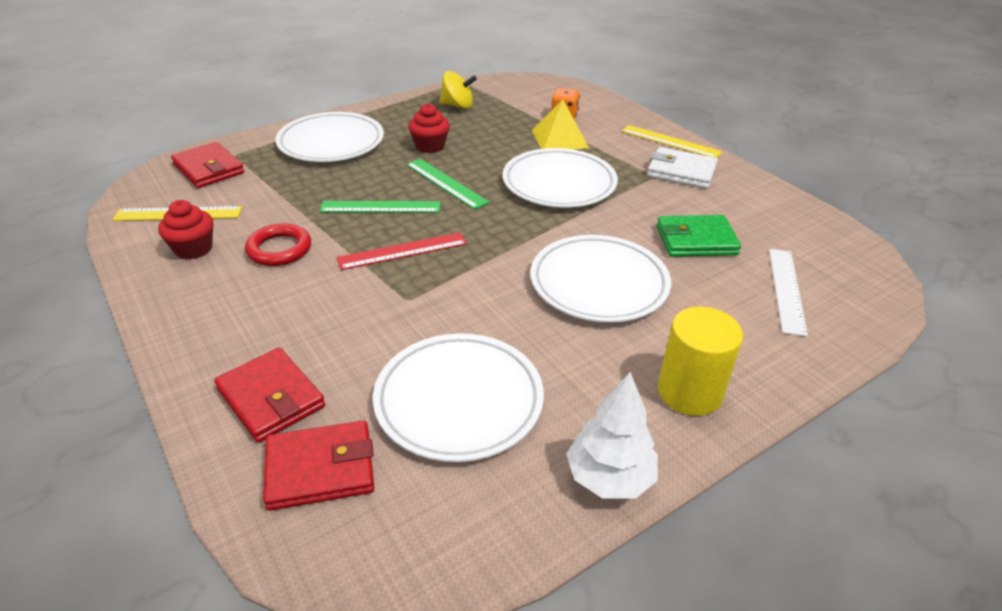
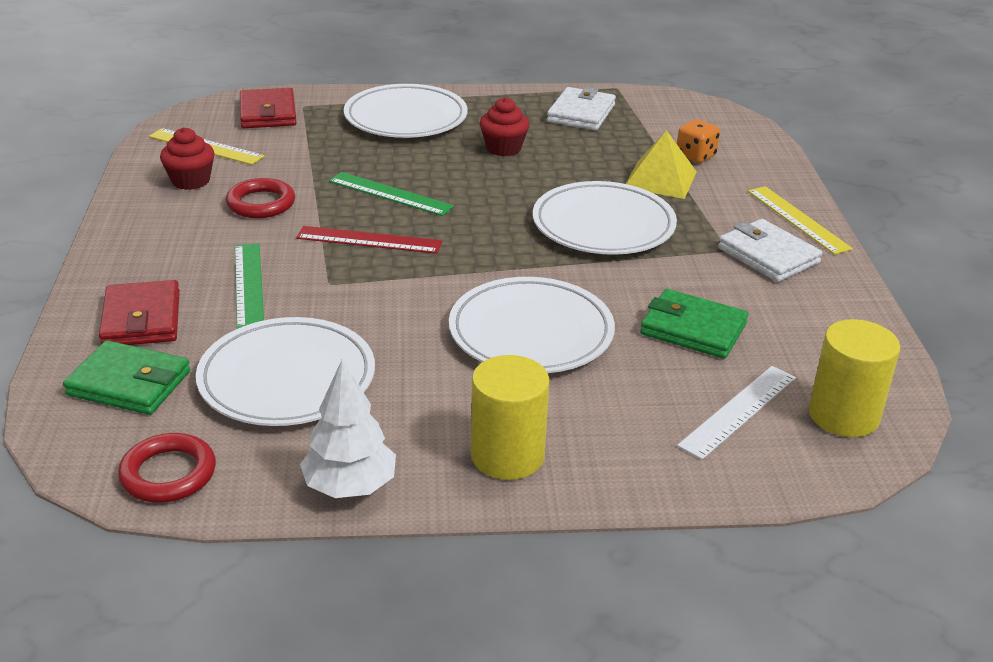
camera: 30 degrees right, 5 degrees down
(320, 469) = (129, 383): red wallet -> green wallet
(446, 183) = (480, 190): green ruler -> green ruler (248, 285)
(447, 545) = (168, 474): none -> red ring
(457, 106) = (581, 113): yellow spinning top -> white wallet
(843, 268) = (843, 415): none -> yellow cylinder

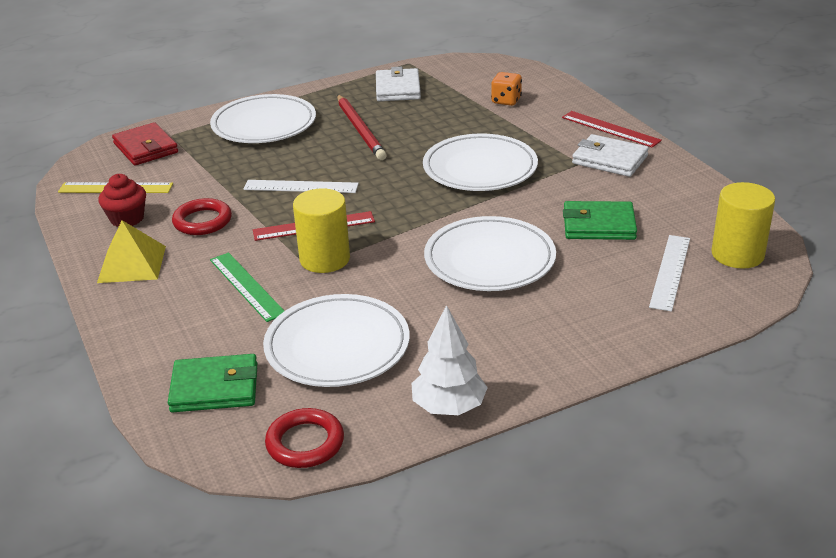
camera: 20 degrees left, 0 degrees up
(141, 319) = (181, 337): red wallet -> none
(390, 194) = (301, 187): green ruler -> white ruler
(503, 148) = (360, 130): red cupcake -> red pencil
(507, 455) = (542, 350): yellow cylinder -> yellow cylinder (325, 259)
(660, 179) = (494, 124): yellow pyramid -> yellow pyramid (132, 264)
(798, 219) = (610, 129): yellow ruler -> red ruler

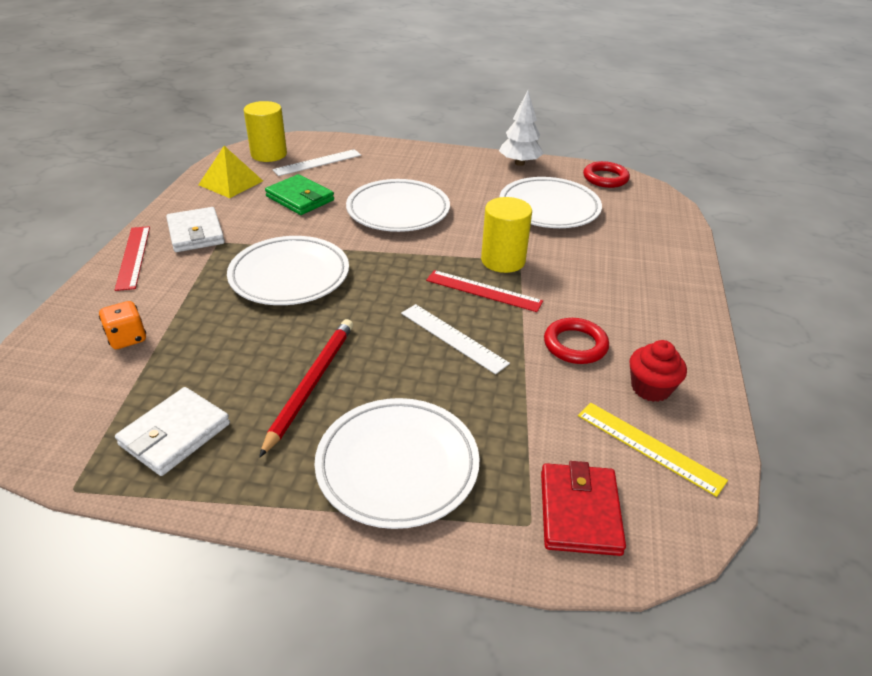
camera: 145 degrees left, 5 degrees up
(132, 264) = (664, 330): yellow pyramid -> yellow pyramid (231, 182)
(215, 388) = (640, 218): green wallet -> none
(246, 286) = (578, 267): green ruler -> none

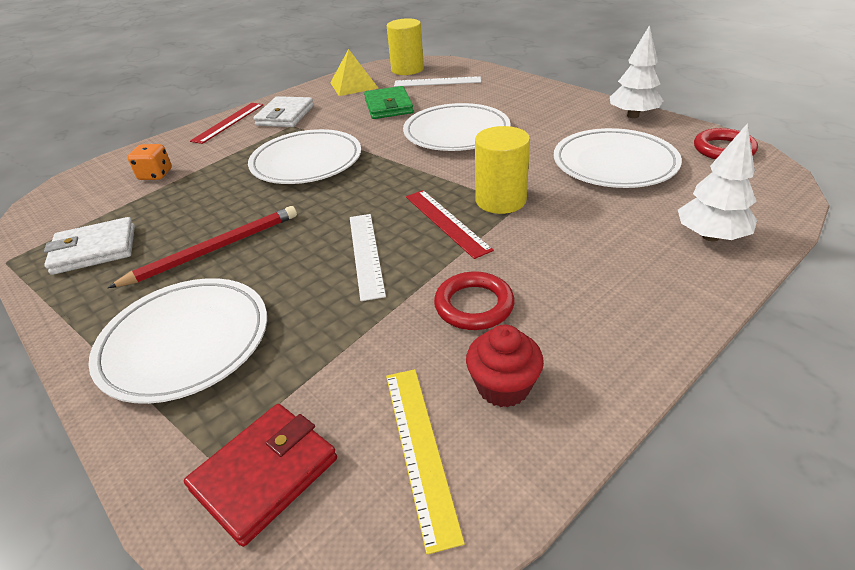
camera: 40 degrees right, 0 degrees up
(659, 245) = (710, 236): none -> white tree

